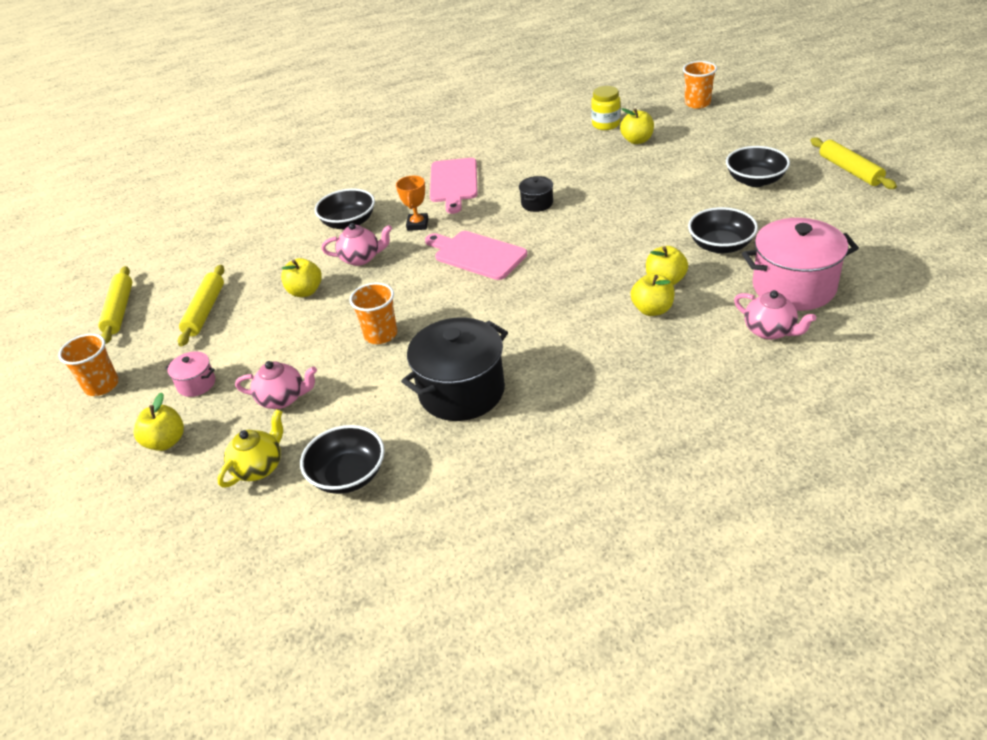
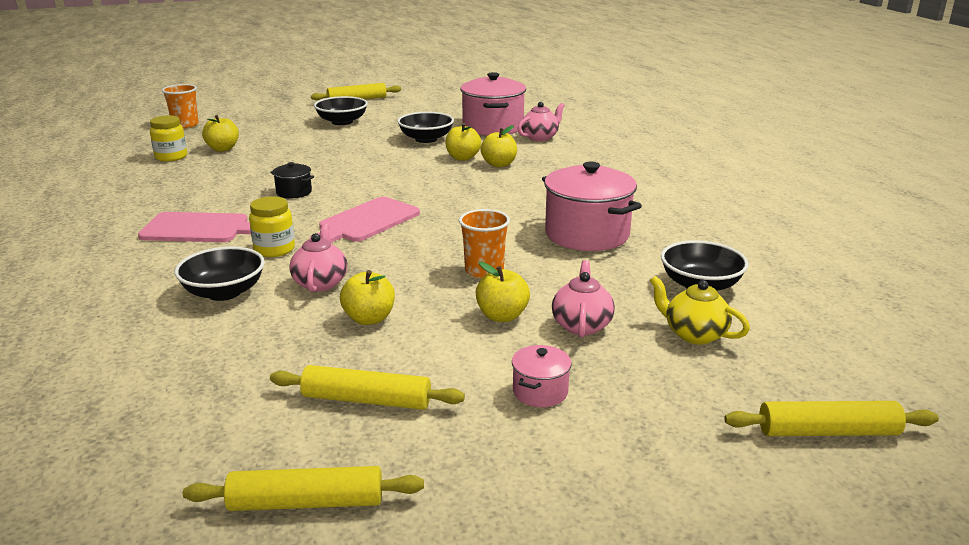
camera: 90 degrees left, 15 degrees down
(102, 385) = (521, 490): orange cup -> none
(109, 539) = (828, 432): none -> yellow rolling pin
(166, 442) = (654, 406): yellow apple -> yellow apple (502, 316)
(417, 224) = (274, 250): orange trophy -> yellow jar
(461, 391) = (587, 234): black pot -> pink pot

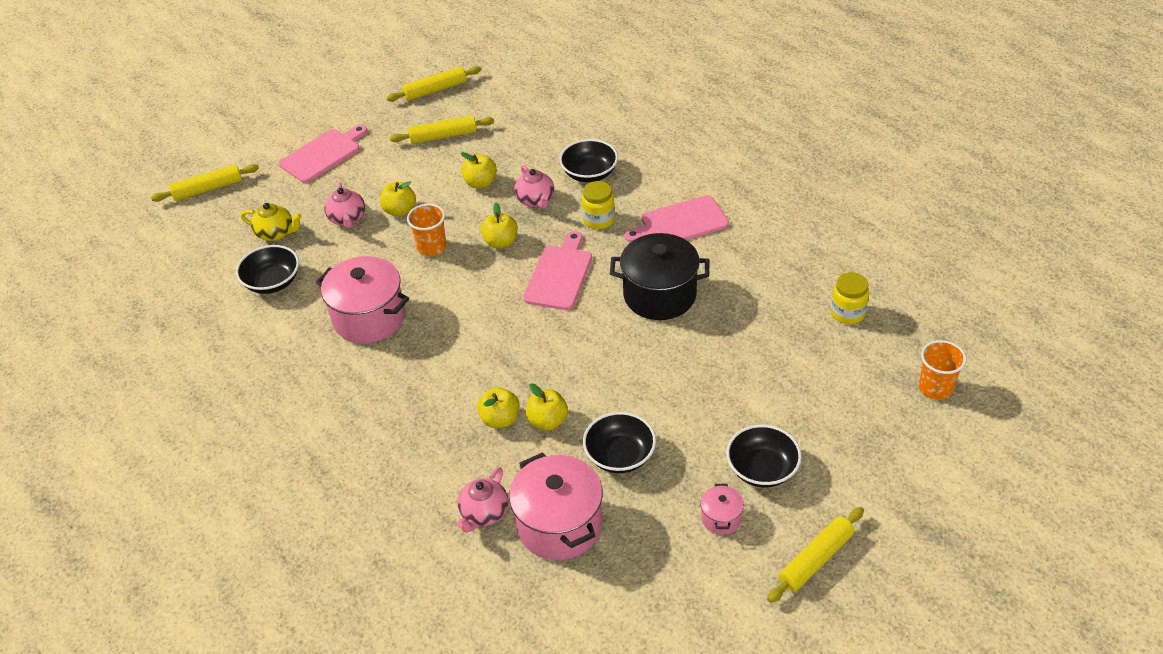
camera: 160 degrees right, 20 degrees up
(223, 149) = (819, 348): yellow apple -> yellow apple (501, 242)
(294, 192) = (659, 295): black pot -> black pot, size x2.14
(540, 392) = (357, 167): pink pot -> pink pot (721, 518)
(595, 432) = (323, 154): none -> pink cutting board

